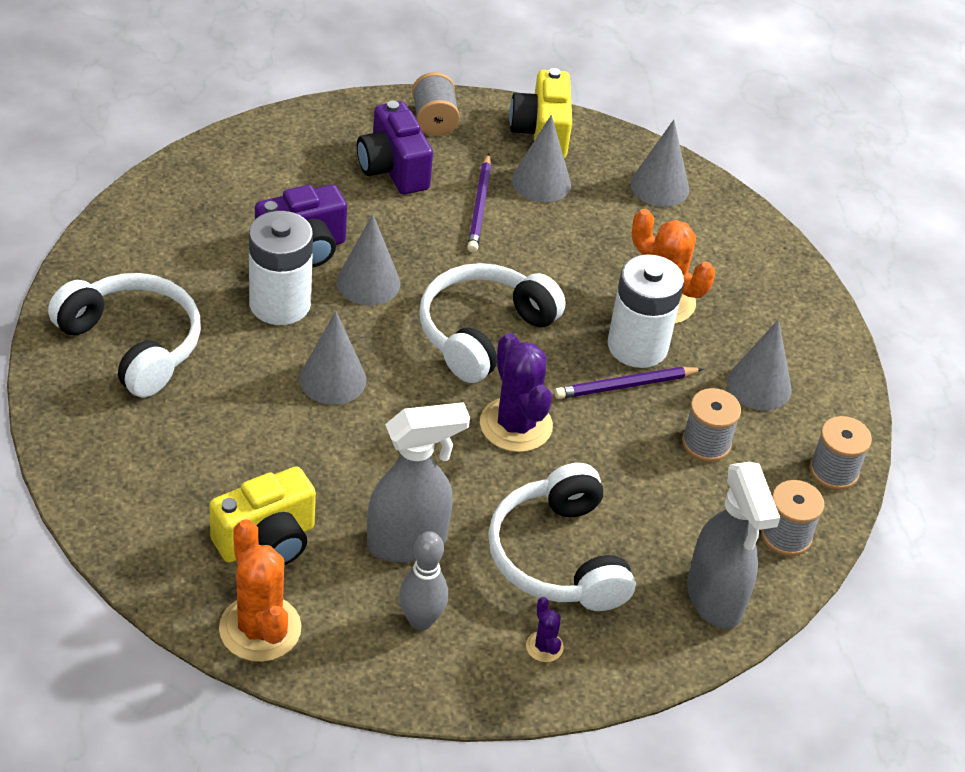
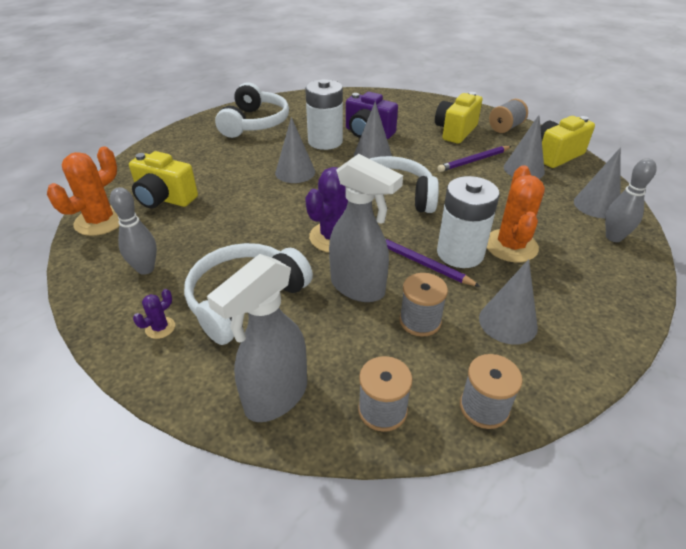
camera: 60 degrees right, 5 degrees down
(393, 169) = (455, 131): purple camera -> yellow camera
(408, 542) = (203, 240): grey spray bottle -> grey spray bottle (358, 288)
(717, 220) = (613, 237): none -> grey bowling pin

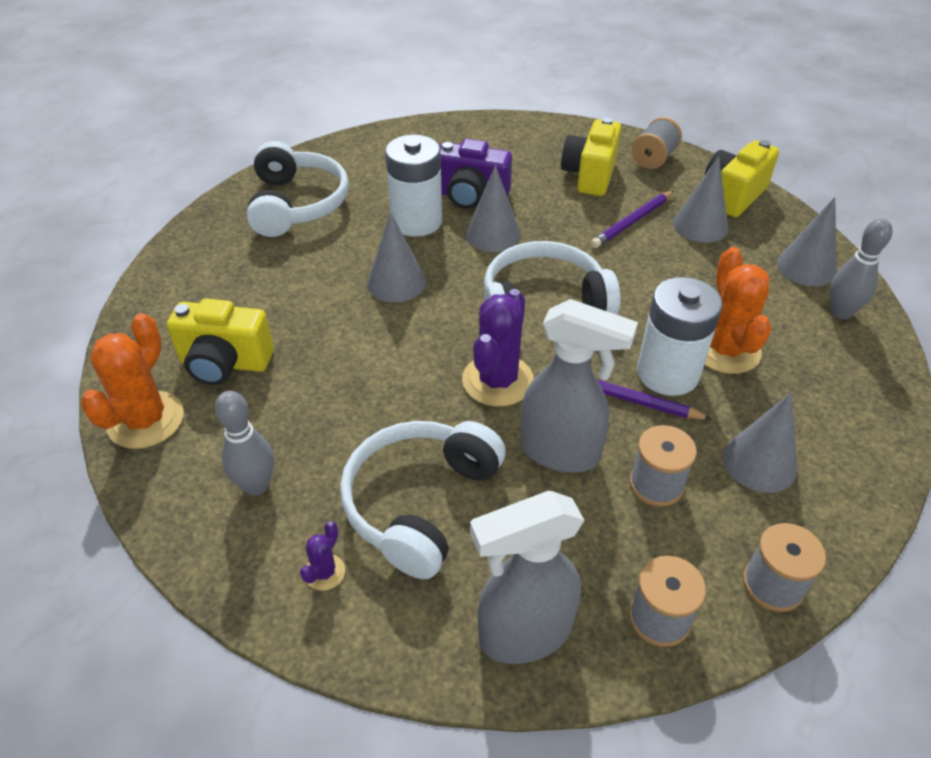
camera: 15 degrees left, 5 degrees up
(275, 397) = (523, 634): grey spray bottle -> grey spray bottle turned 45 degrees clockwise

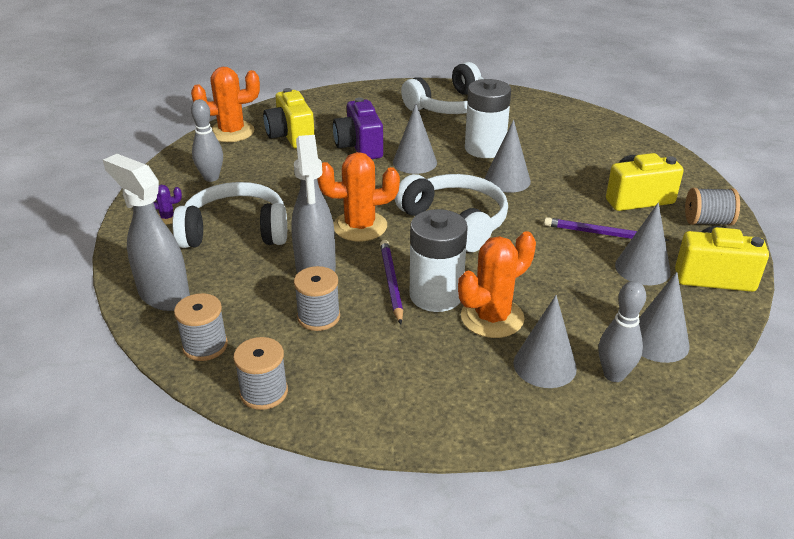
camera: 60 degrees right, 10 degrees down
(471, 196) = (539, 159): purple camera -> purple camera (359, 147)
(497, 380) = (360, 226): purple cactus -> orange cactus
(759, 462) = (379, 362): grey cone -> grey cone (544, 365)

